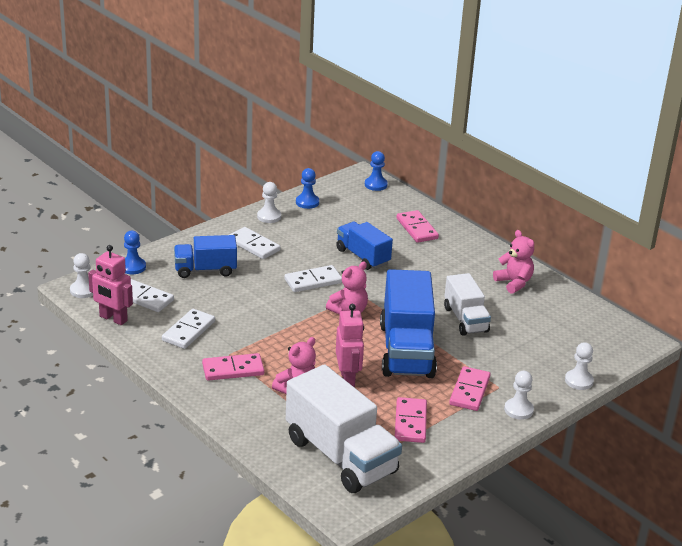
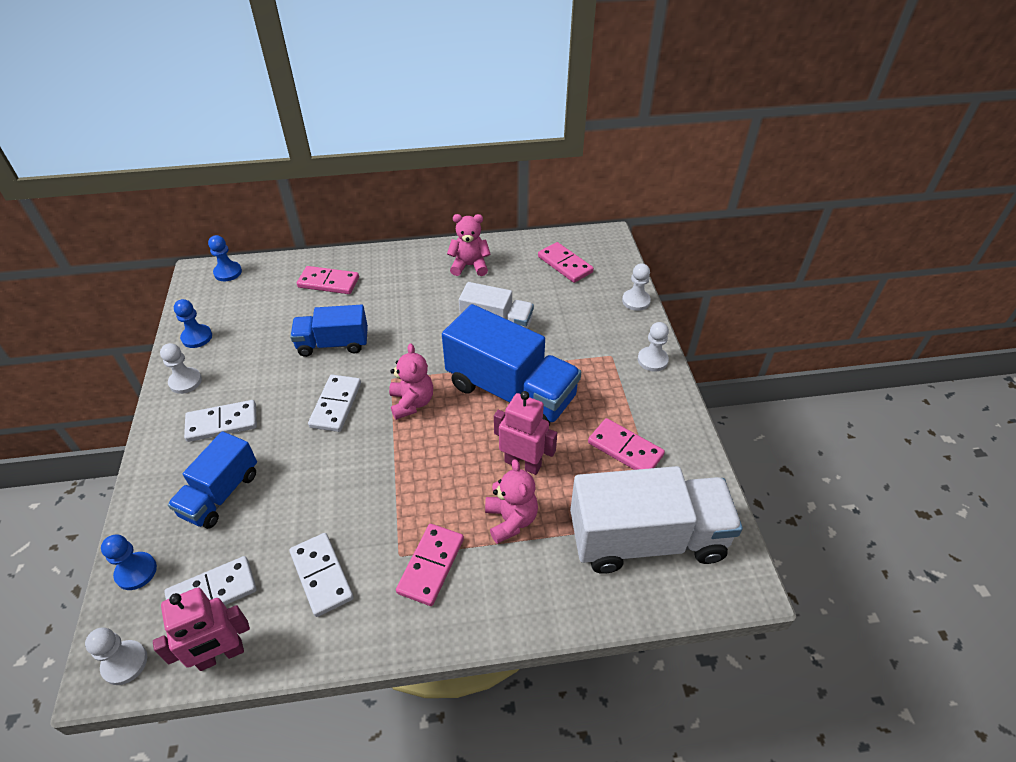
camera: 55 degrees left, 15 degrees up
(469, 391) = (604, 379): pink domino -> pink domino (565, 264)

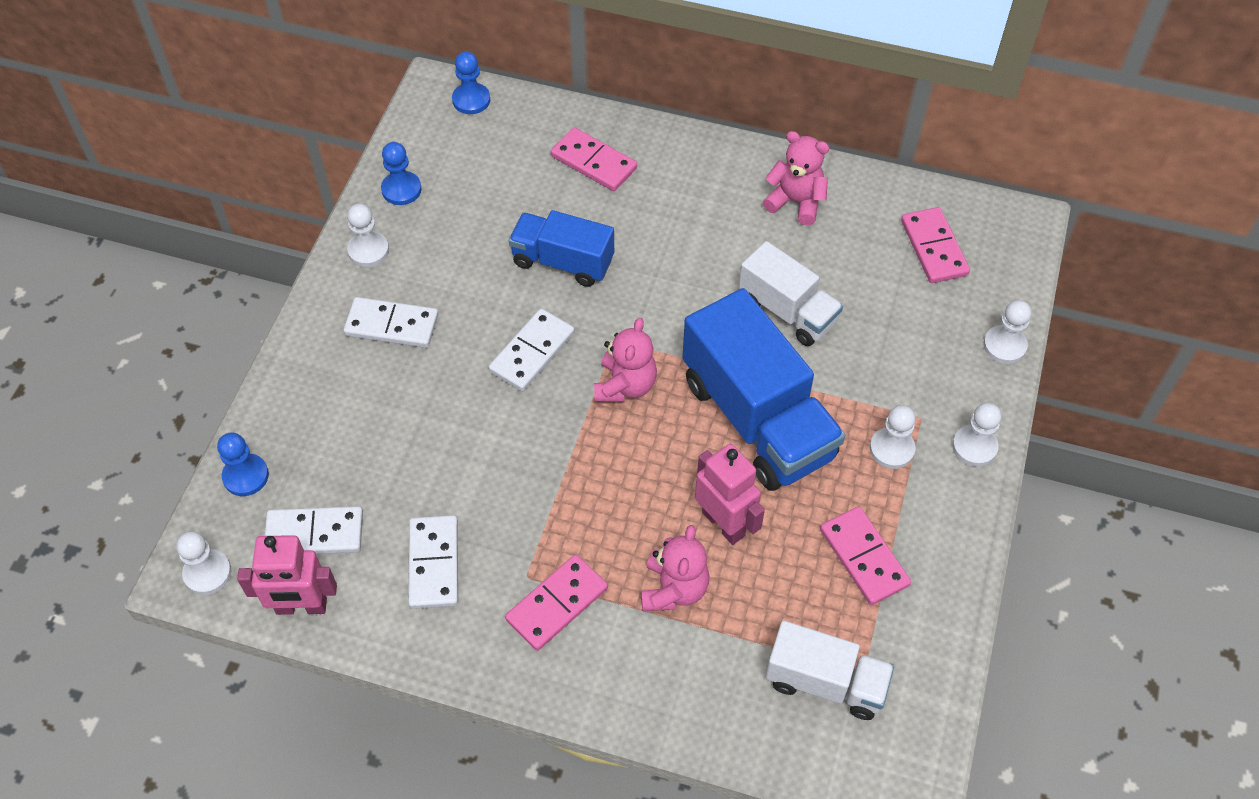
camera: 25 degrees right, 10 degrees up
(221, 494) = (360, 419): blue truck -> none
(604, 379) = (892, 449): none -> white pawn
(647, 539) = (825, 682): white truck -> white truck, size x0.59

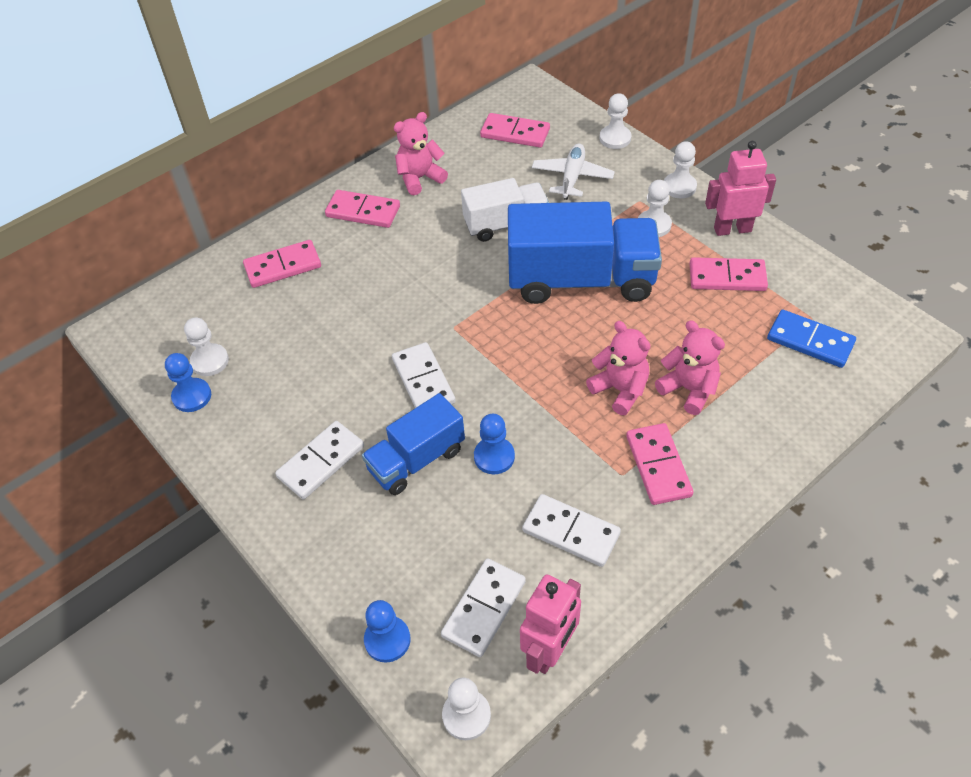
camera: 55 degrees left, 5 degrees down
(368, 250) = (232, 446): white pawn -> white pawn (209, 361)
(471, 100) = (149, 312): blue pawn -> blue pawn (494, 457)
(563, 262) = (356, 325): blue truck -> blue truck (416, 460)
(625, 385) = (497, 339): pink teddy bear -> pink teddy bear (620, 390)
(712, 182) = (363, 211): none -> pink domino
(724, 523) = (653, 337): pink robot -> pink robot (732, 229)
(825, 682) = (810, 341): white truck -> blue domino
(906, 335) = (572, 177): none -> white plane

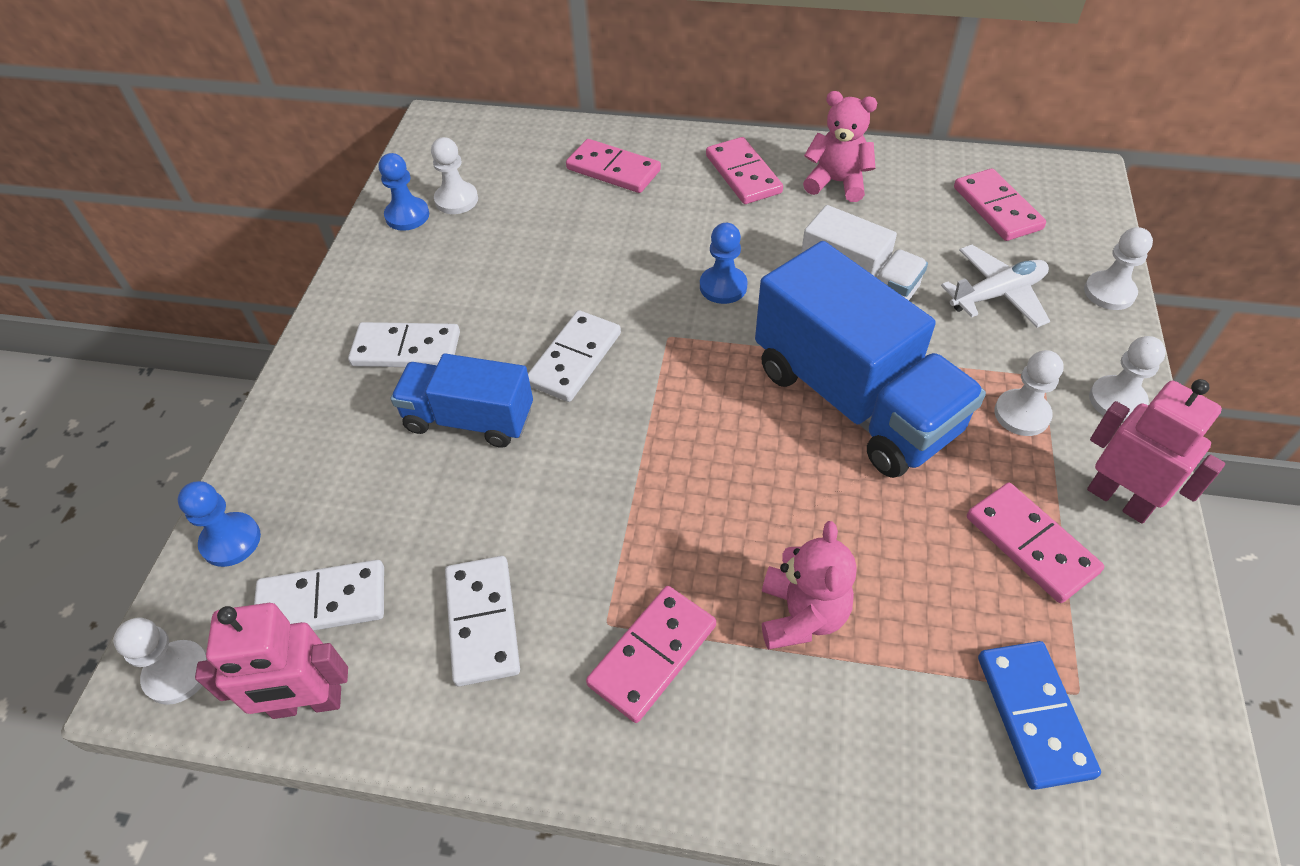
camera: 50 degrees right, 0 degrees up
(494, 457) = (528, 482): blue pawn -> blue pawn (723, 286)
(620, 390) = (730, 541): pink teddy bear -> none

